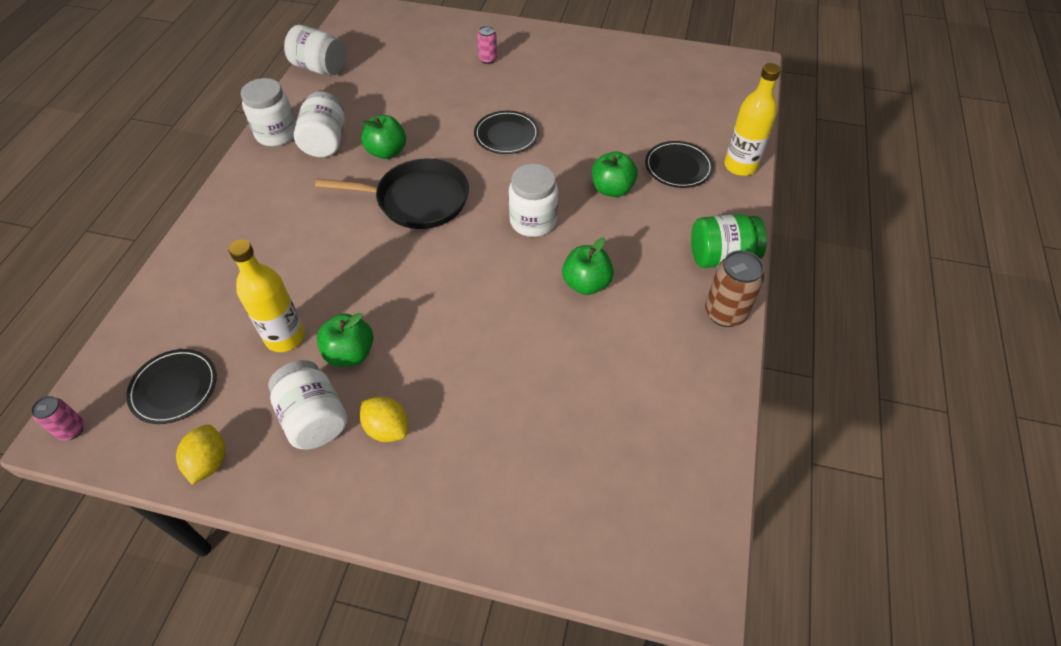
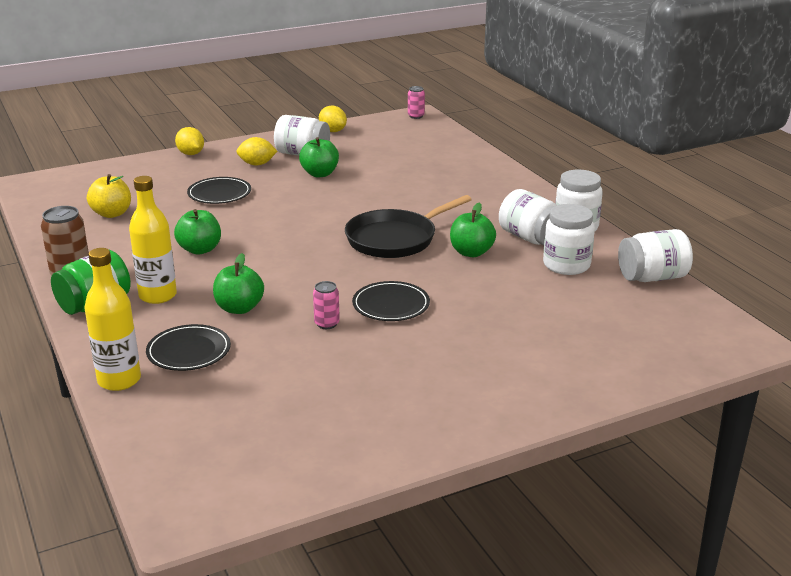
camera: 140 degrees right, 25 degrees down
(174, 388) = (393, 137): black plate -> black plate (219, 193)
(285, 337) = (368, 165): yellow bottle -> yellow bottle (158, 296)
(434, 526) = (191, 154): none -> yellow lemon
(488, 59) = (519, 359): pink can -> pink can (327, 324)
(533, 221) = (284, 263): white jar -> white jar (566, 265)
(630, 413) = (112, 213): none -> yellow apple

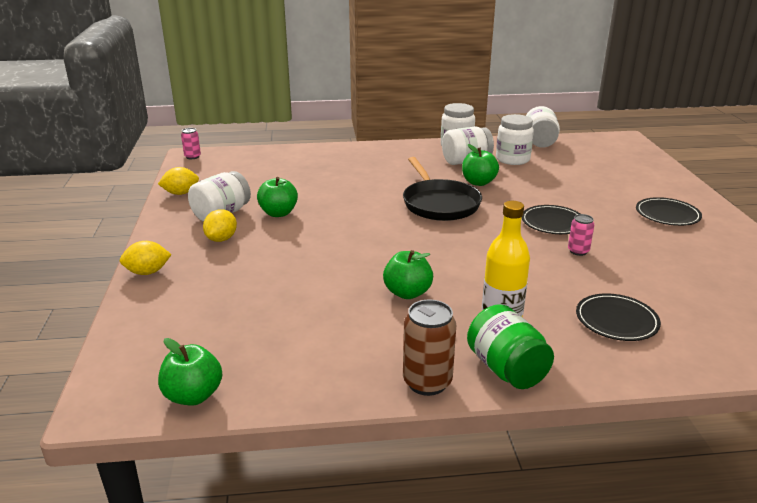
camera: 70 degrees left, 0 degrees up
(112, 213) = (273, 340): yellow apple -> none
(119, 380) = (669, 364): yellow bottle -> none
(219, 193) = (278, 267): black plate -> black plate (667, 214)
(239, 308) = (540, 286): green apple -> green apple (193, 395)

